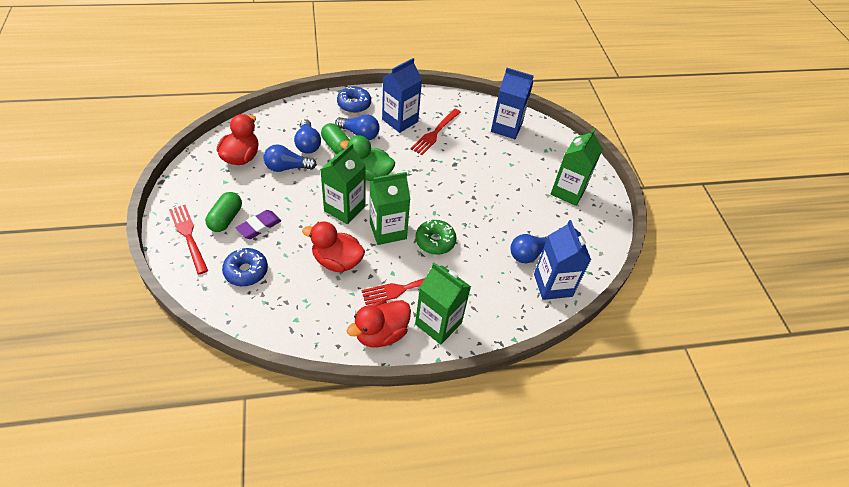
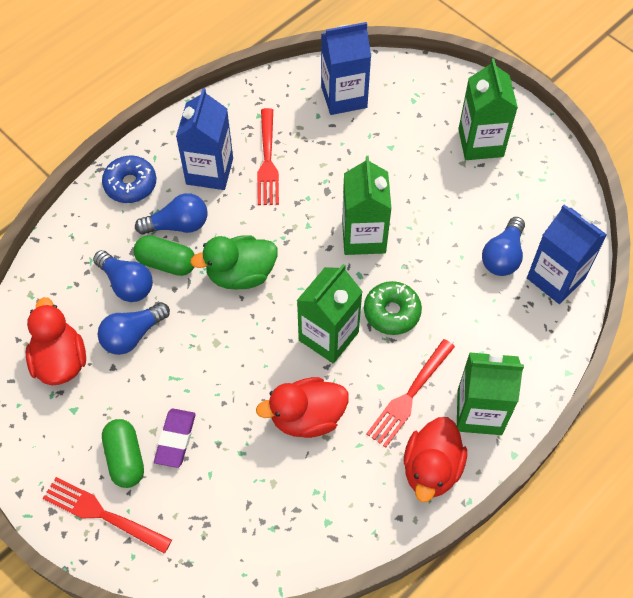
camera: 30 degrees left, 10 degrees up
(246, 271) = (216, 507): blue donut -> none
(344, 208) = (254, 342): green carton -> green carton (363, 236)

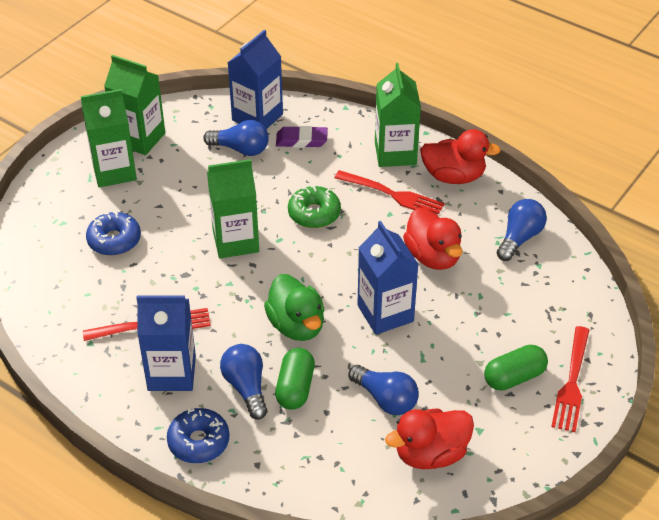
camera: 100 degrees left, 15 degrees down
(126, 284) = (327, 417): blue light bulb -> blue light bulb (519, 238)
(175, 439) = (483, 344): purple eraser -> purple eraser (301, 140)
(328, 336) = (349, 252): green carton -> green carton (139, 138)
(344, 97) = (60, 276): blue carton -> blue carton (385, 313)
(382, 138) = (114, 240): none -> blue donut

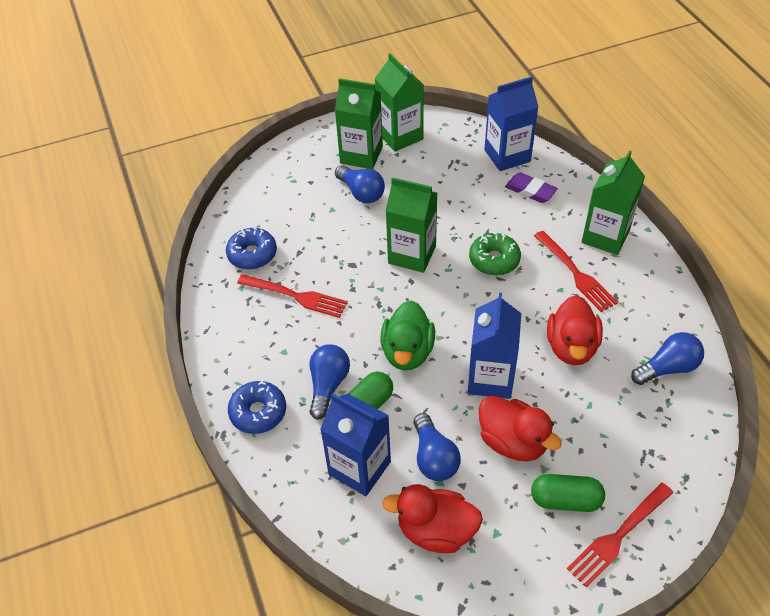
camera: 35 degrees right, 5 degrees up
(114, 240) = (320, 211): blue donut -> blue donut (252, 254)
(172, 373) = (281, 343): blue carton -> blue carton (359, 468)
(240, 149) = (473, 177): blue light bulb -> blue light bulb (361, 193)
(453, 176) = (645, 281): red duck -> red duck (513, 442)

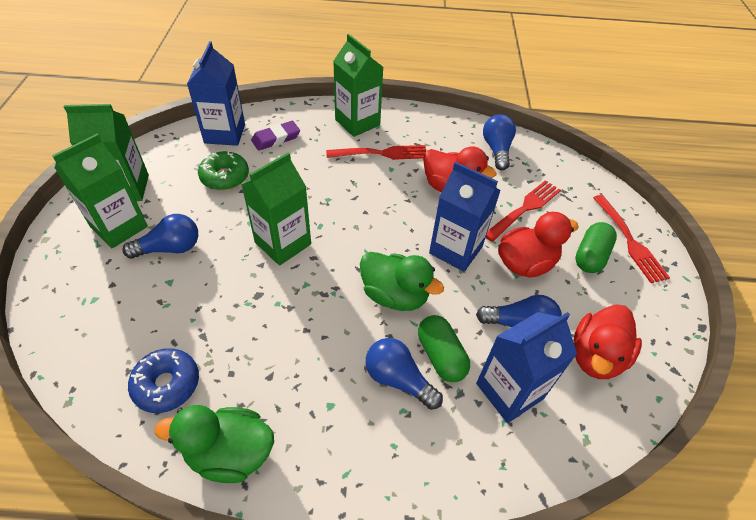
camera: 70 degrees left, 0 degrees up
(222, 312) = (230, 453): none -> green duck
(258, 412) = (398, 465): blue donut -> none
(295, 296) = (261, 364): red fork -> red fork (524, 209)
(494, 260) = (332, 192): green donut -> green donut (225, 177)

